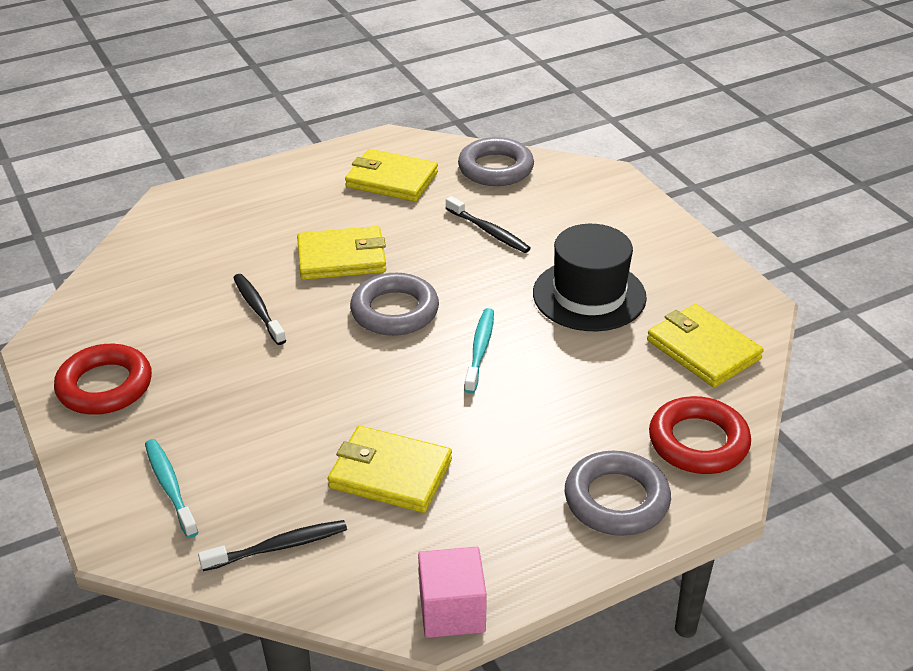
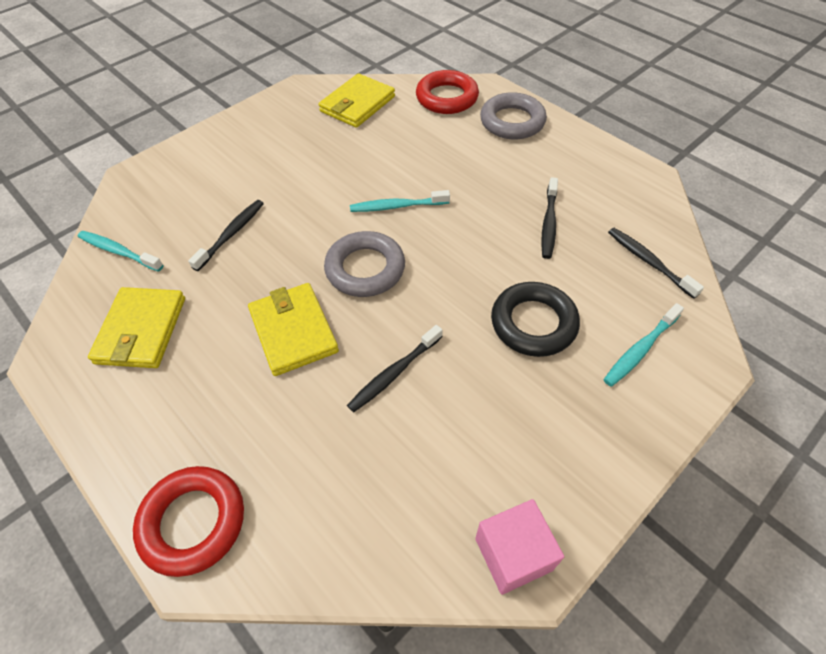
camera: 105 degrees left, 15 degrees up
(105, 386) = (557, 463): red ring -> red ring (193, 522)
(254, 414) = (533, 323): none -> black ring
(390, 473) = (549, 223): yellow wallet -> black toothbrush
(452, 610) = (637, 169): pink cube -> pink cube (513, 554)
(495, 168) = (119, 251): grey ring -> turquoise toothbrush
(589, 295) = (311, 161): black hat -> none

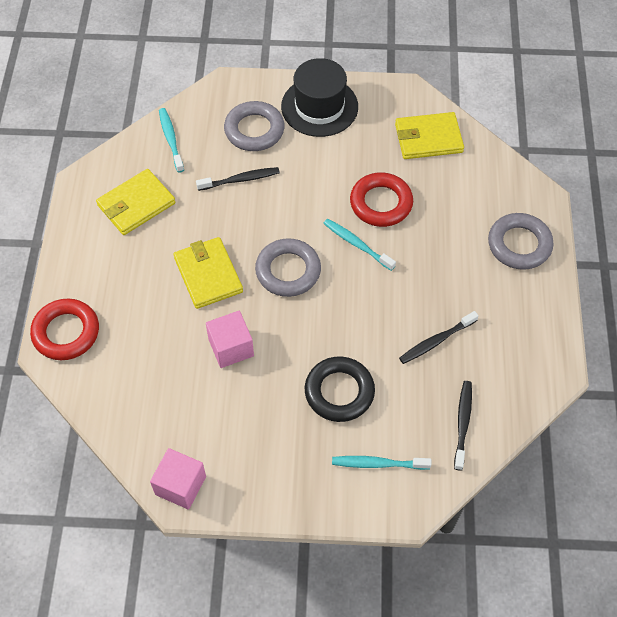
camera: 45 degrees right, 5 degrees up
(199, 190) = (254, 130): none -> grey ring
(240, 139) = (319, 107): none -> black hat
(293, 331) = (208, 275): yellow wallet -> yellow wallet turned 45 degrees counterclockwise
(394, 373) = (231, 347): black toothbrush -> pink cube
(446, 98) = (499, 184): red ring -> red ring (381, 203)

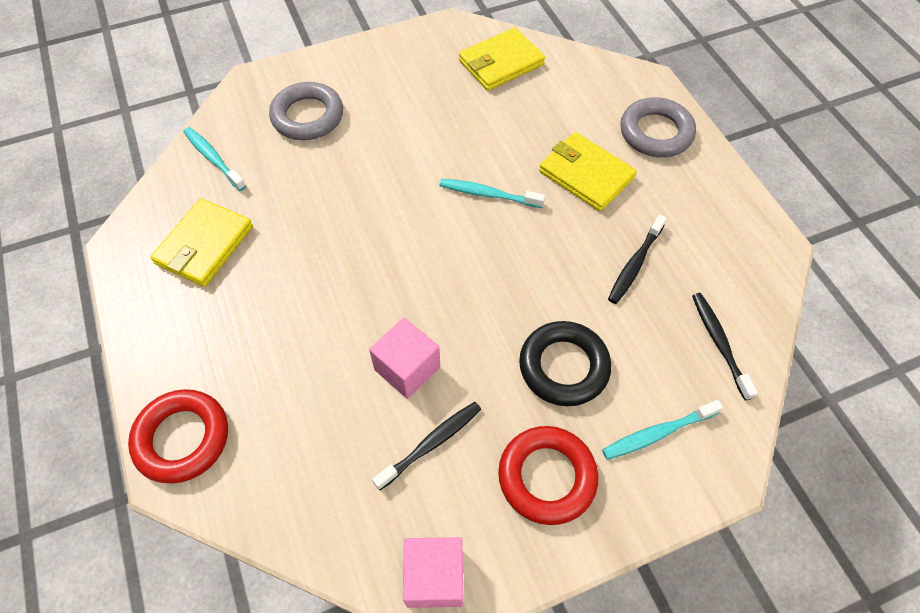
camera: 25 degrees left, 0 degrees up
(208, 275) = (334, 293): yellow wallet -> yellow wallet (586, 174)
(240, 180) = (318, 173): black toothbrush -> black toothbrush (431, 444)
(288, 271) = (427, 252): grey ring -> none
(319, 107) = (368, 70): black hat -> none
(381, 203) = (489, 143): red ring -> red ring (547, 477)

